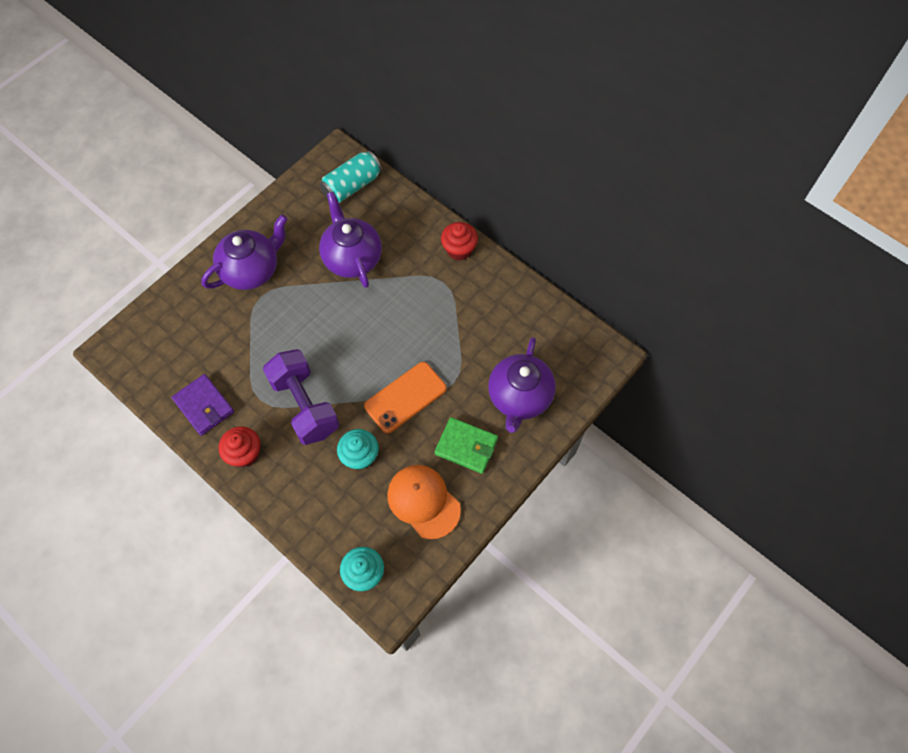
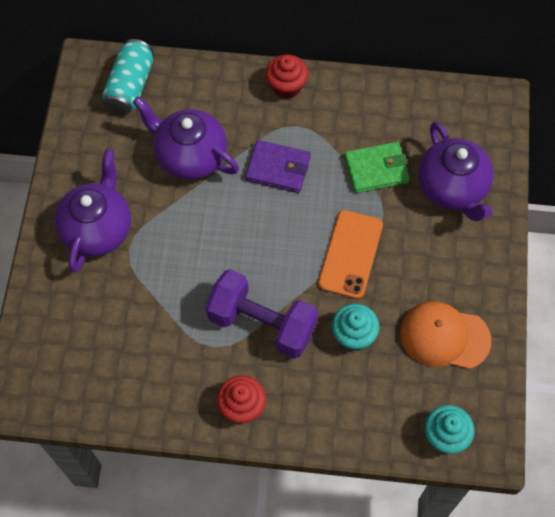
camera: 35 degrees left, 0 degrees up
(204, 406) = (163, 389): purple wallet -> purple wallet (278, 168)
(466, 446) = (441, 262): green wallet -> green wallet (376, 169)

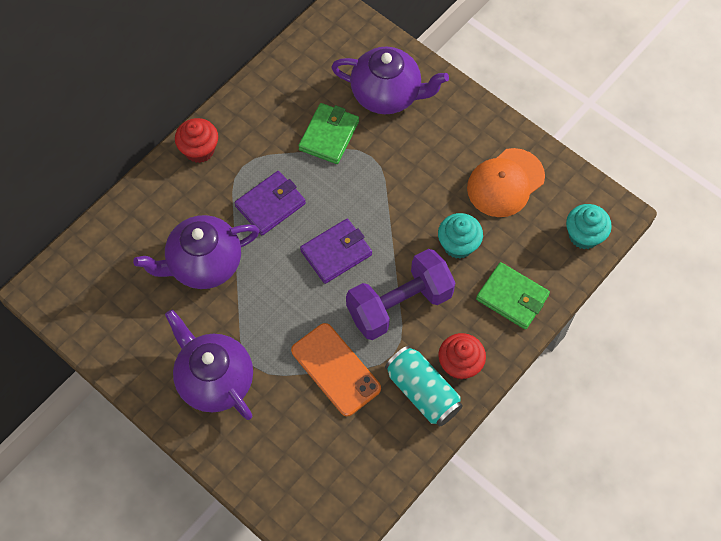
camera: 55 degrees left, 0 degrees up
(130, 86) = (95, 269): turquoise can -> turquoise can (422, 392)
(272, 245) = (336, 253): none -> purple wallet
(336, 411) = (512, 297): none -> green wallet
(350, 254) = (388, 202): orange phone -> orange phone (336, 369)

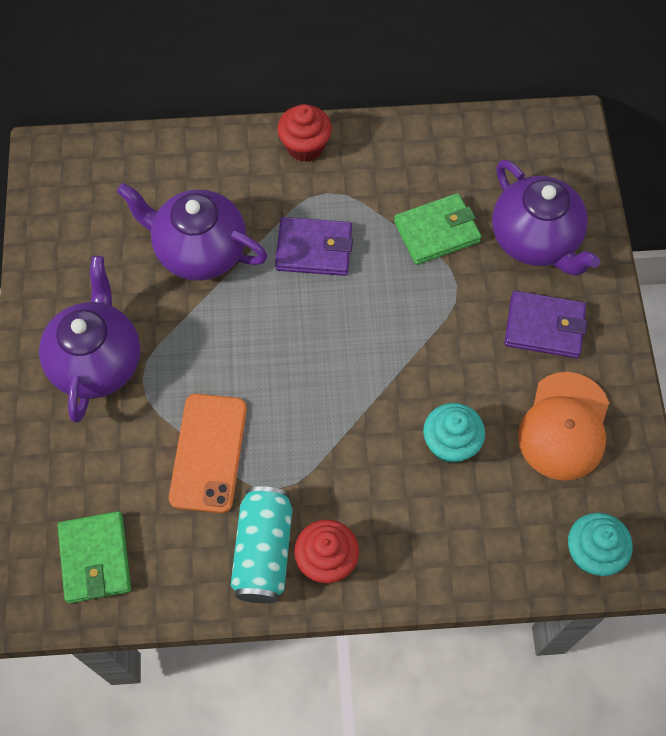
camera: 45 degrees right, 0 degrees up
(336, 253) = (326, 346): purple wallet -> purple wallet (544, 327)
(399, 304) = (331, 448): purple dumbbell -> none
(505, 183) = (564, 426): orange cap -> orange cap turned 75 degrees counterclockwise
(512, 297) = (449, 545): green wallet -> green wallet (95, 558)

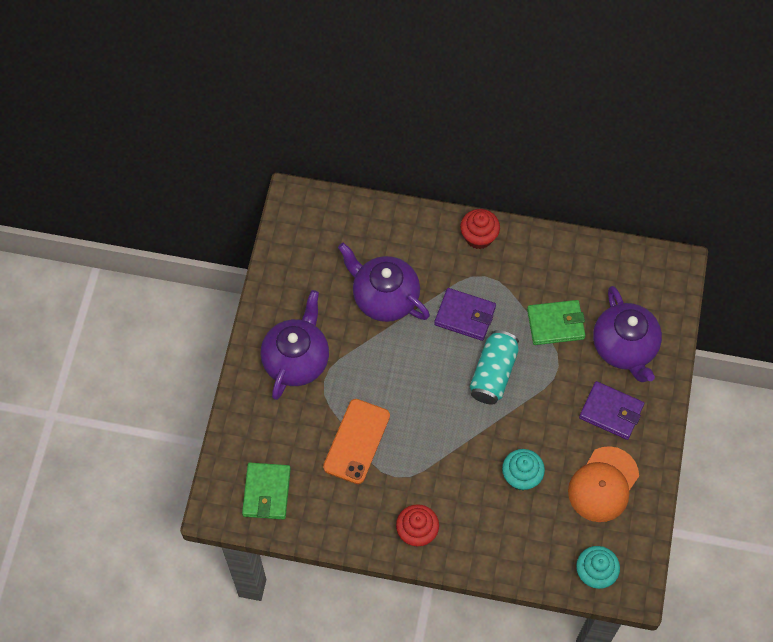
camera: 15 degrees right, 0 degrees up
(263, 551) = (377, 516): turquoise can -> turquoise can (493, 373)

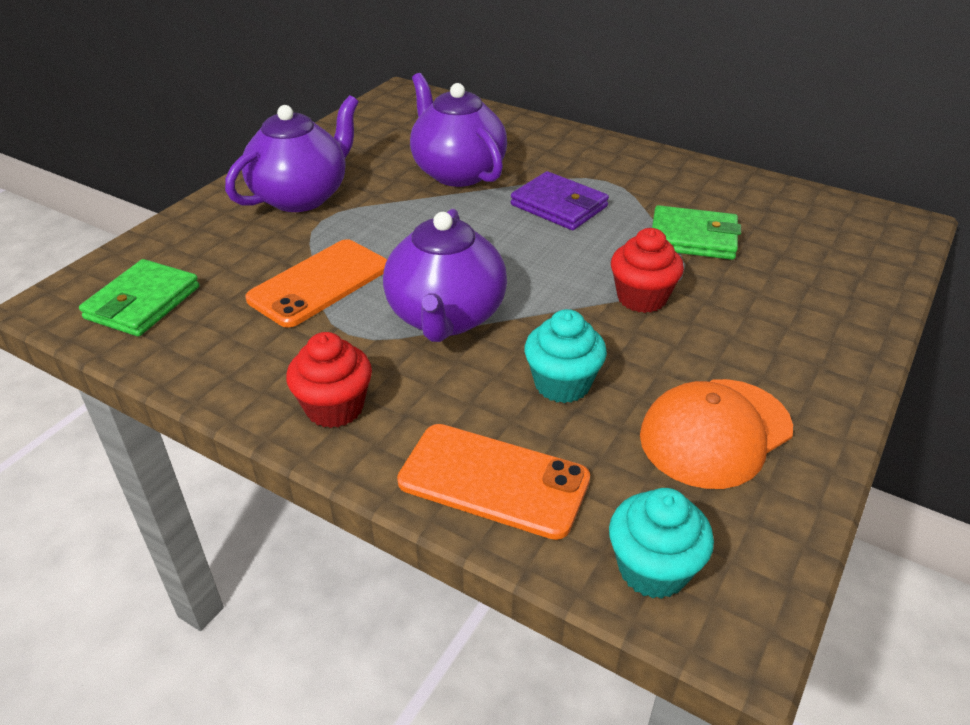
camera: 20 degrees right, 25 degrees down
(479, 237) = (613, 152): red cupcake -> red cupcake (642, 298)
(493, 373) = (572, 263): turquoise can -> none
(512, 550) = (493, 480): none -> orange phone
(611, 412) = (757, 344): purple wallet -> none
(624, 348) = (800, 281): purple teapot -> purple teapot (446, 317)

